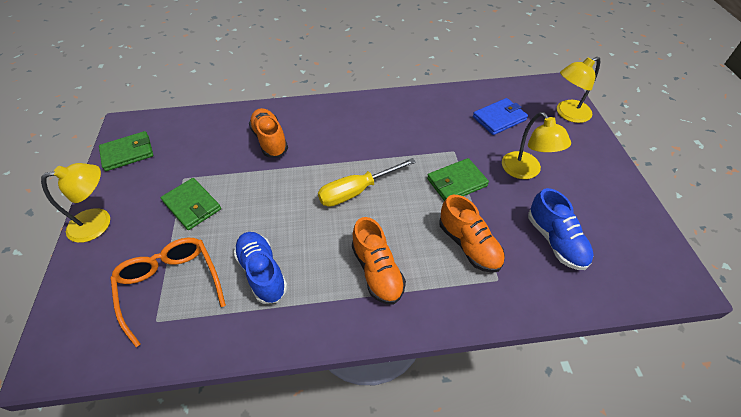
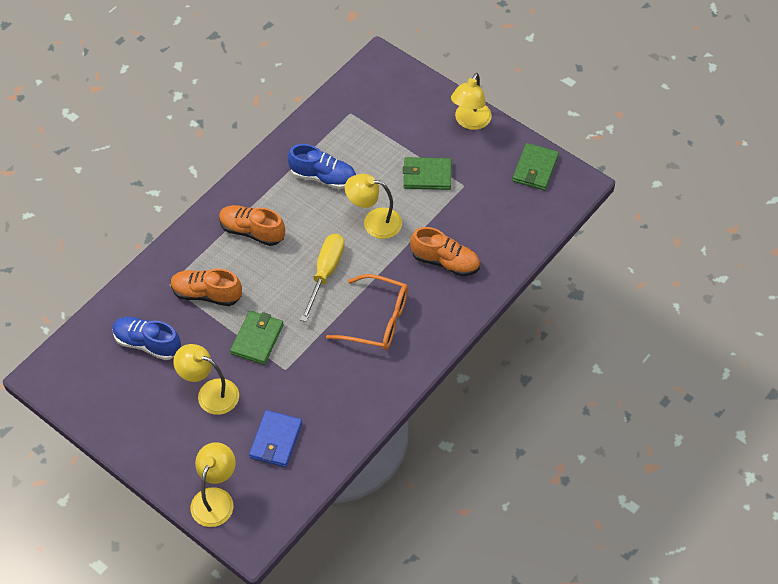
camera: 135 degrees right, 5 degrees up
(171, 286) = (368, 131): orange glasses -> orange glasses (377, 320)
(276, 201) = (374, 222): none -> yellow lamp

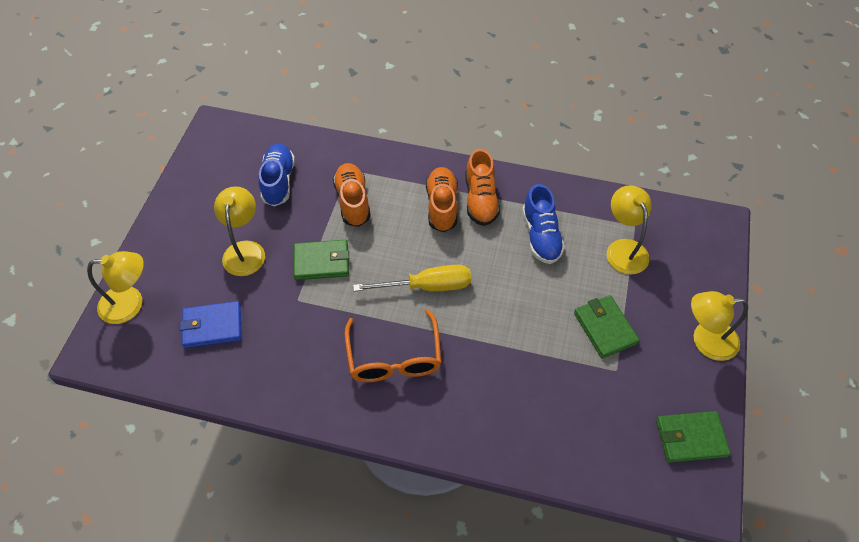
camera: 65 degrees right, 0 degrees up
(374, 222) = (514, 303): yellow lamp -> yellow lamp (623, 249)
(445, 262) = (504, 393): orange shoe -> orange shoe (480, 200)

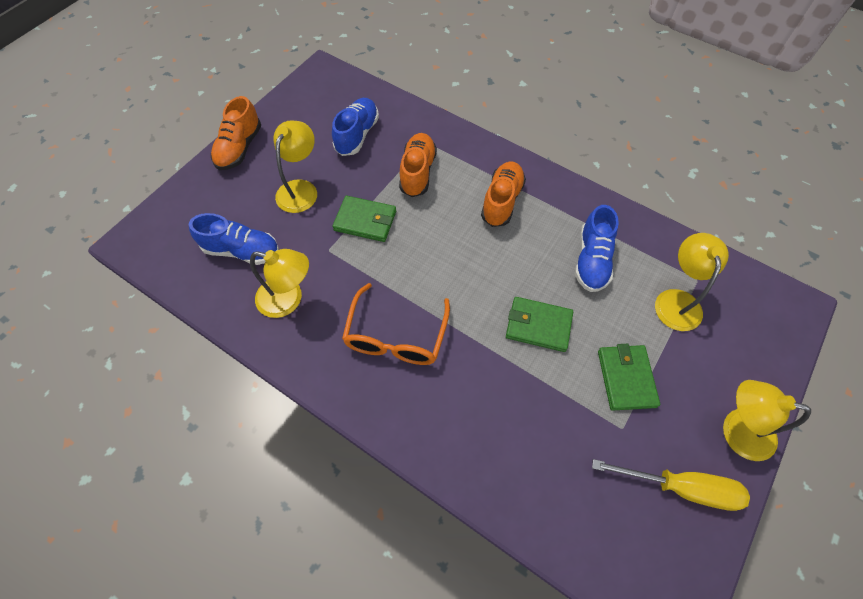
camera: 20 degrees right, 5 degrees up
(130, 304) = (182, 207): yellow lamp -> yellow lamp (288, 299)
(212, 326) = (242, 250): blue wallet -> blue shoe
(427, 286) = (456, 275): yellow screwdriver -> yellow screwdriver (681, 487)
(480, 200) = (543, 206): orange shoe -> orange shoe (239, 148)
(690, 438) = (681, 536): green wallet -> green wallet (538, 325)

